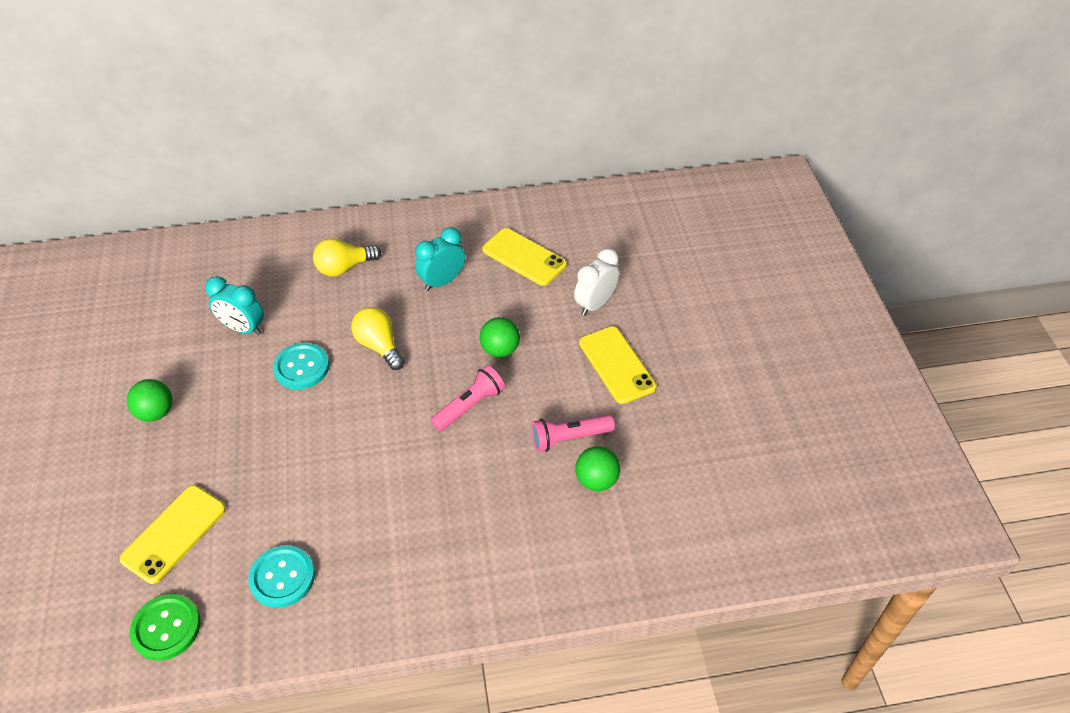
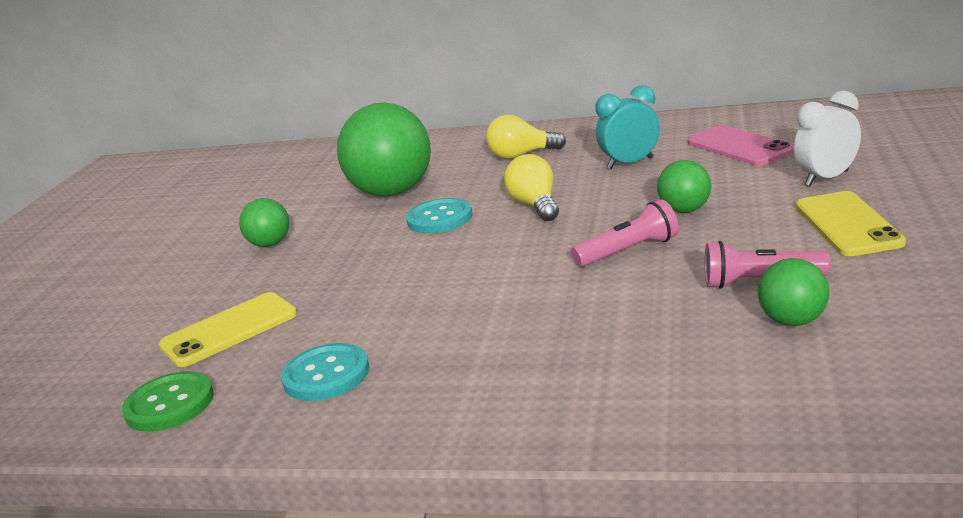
camera: 25 degrees right, 25 degrees down
(243, 328) = (393, 192): turquoise clock -> green ball
(524, 257) = (739, 147): yellow phone -> pink phone

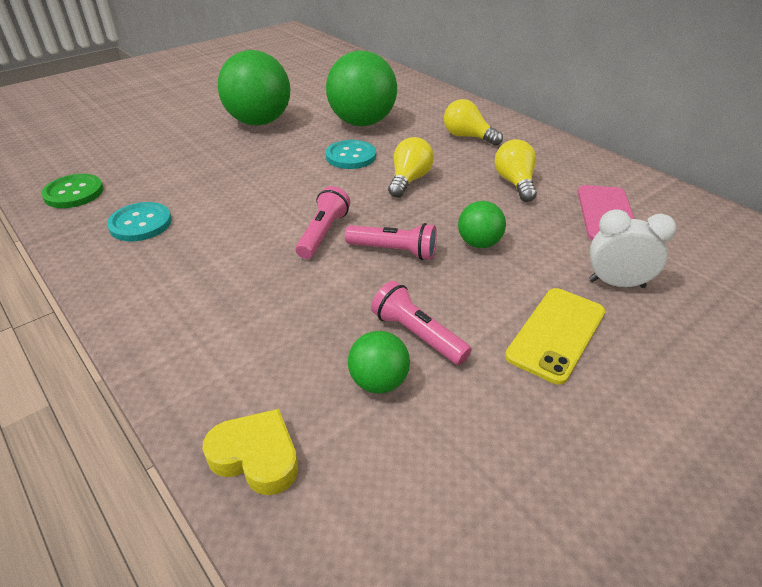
camera: 35 degrees right, 15 degrees up
(229, 330) = (159, 165): yellow phone -> none
(270, 244) = (259, 122): green ball -> green ball, size x2.04
(540, 275) = (323, 233): none -> pink flashlight
(630, 163) = (515, 183): turquoise clock -> yellow light bulb
(804, 413) = (256, 456): none -> yellow heart

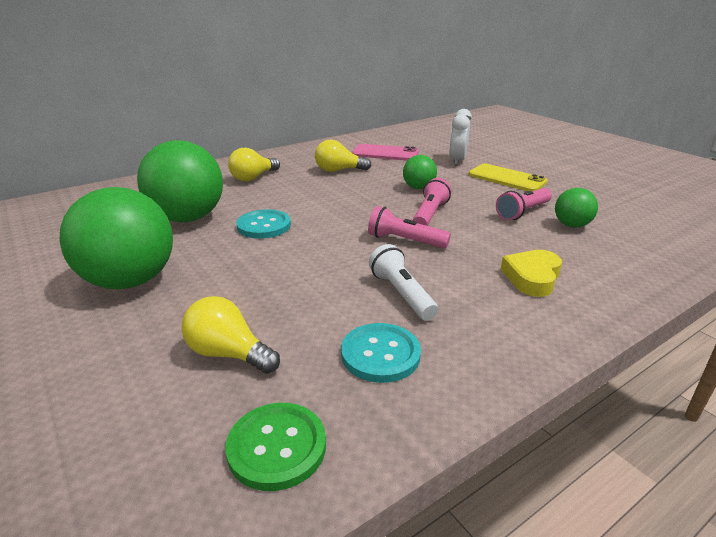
camera: 85 degrees left, 10 degrees down
(220, 232) = (401, 294): none -> white flashlight
(256, 456) = (658, 263): yellow heart -> yellow heart (532, 277)
(409, 180) = (322, 203): yellow light bulb -> yellow light bulb (228, 354)

